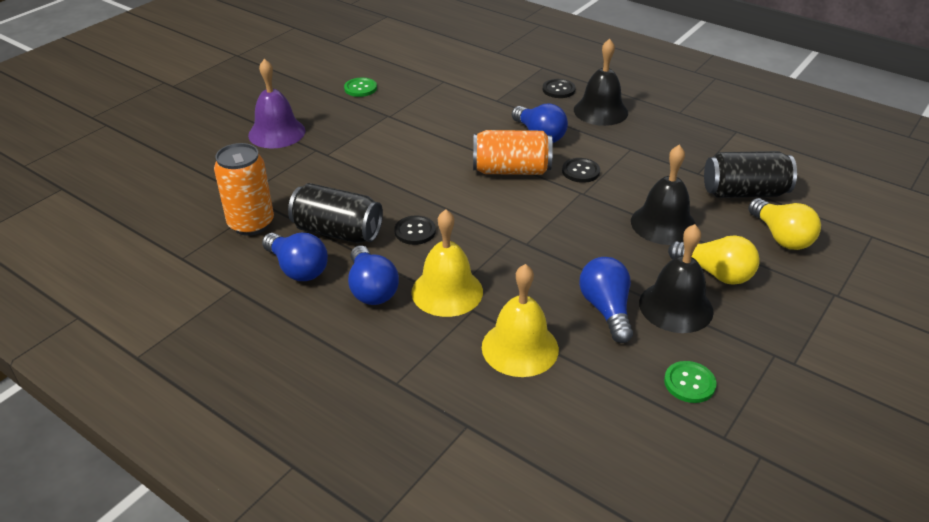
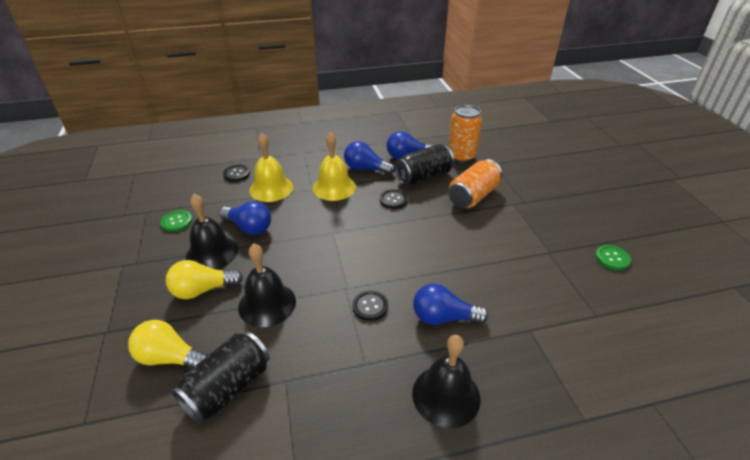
camera: 130 degrees right, 0 degrees up
(277, 133) = (562, 195): purple bell -> none
(511, 170) = (411, 271): orange can -> orange can (473, 196)
(558, 90) = (517, 393): black button -> black button (236, 174)

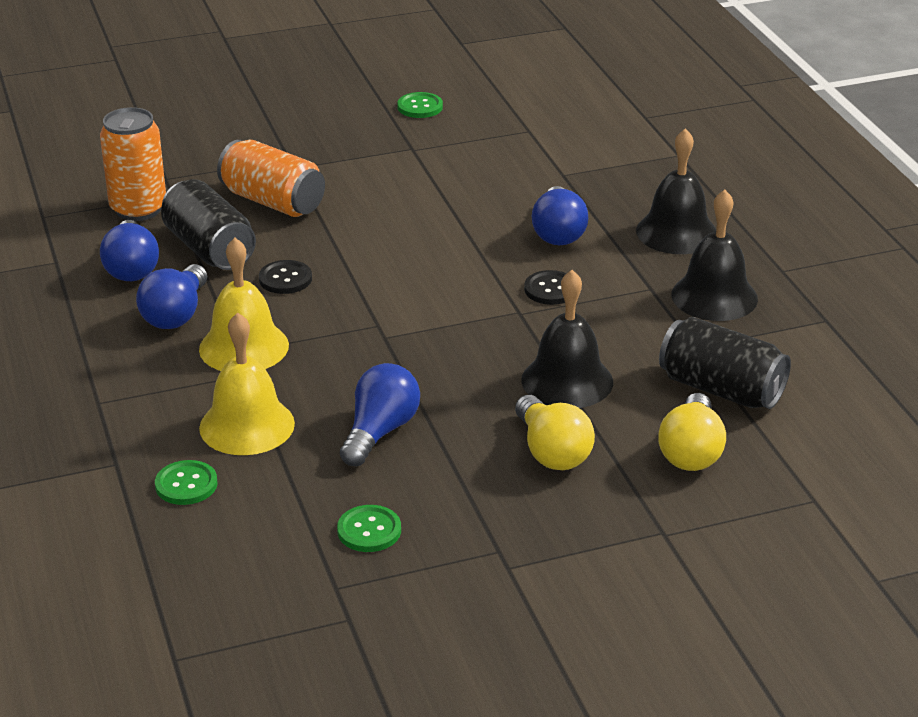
camera: 95 degrees left, 5 degrees down
(212, 253) = (458, 462): black bell -> black bell (714, 296)
(236, 174) = (186, 484): black button -> green button

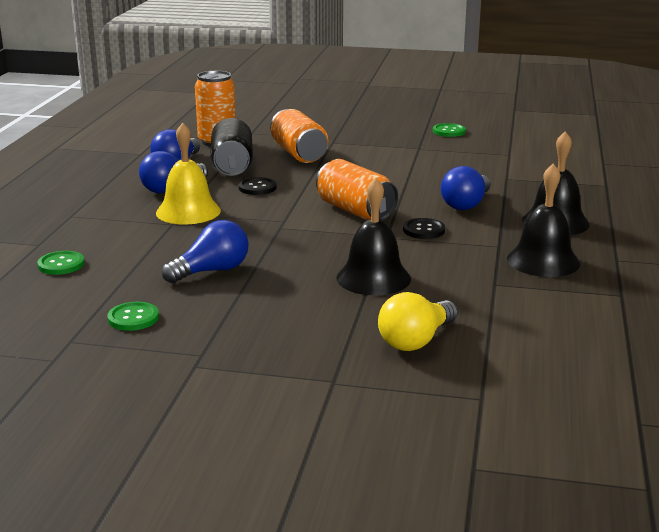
camera: 30 degrees right, 10 degrees down
(247, 425) = (136, 247): yellow bell -> none
(444, 282) = (355, 211): none -> orange can
(552, 452) = (312, 312): yellow light bulb -> none
(721, 389) = (484, 312): black can -> none

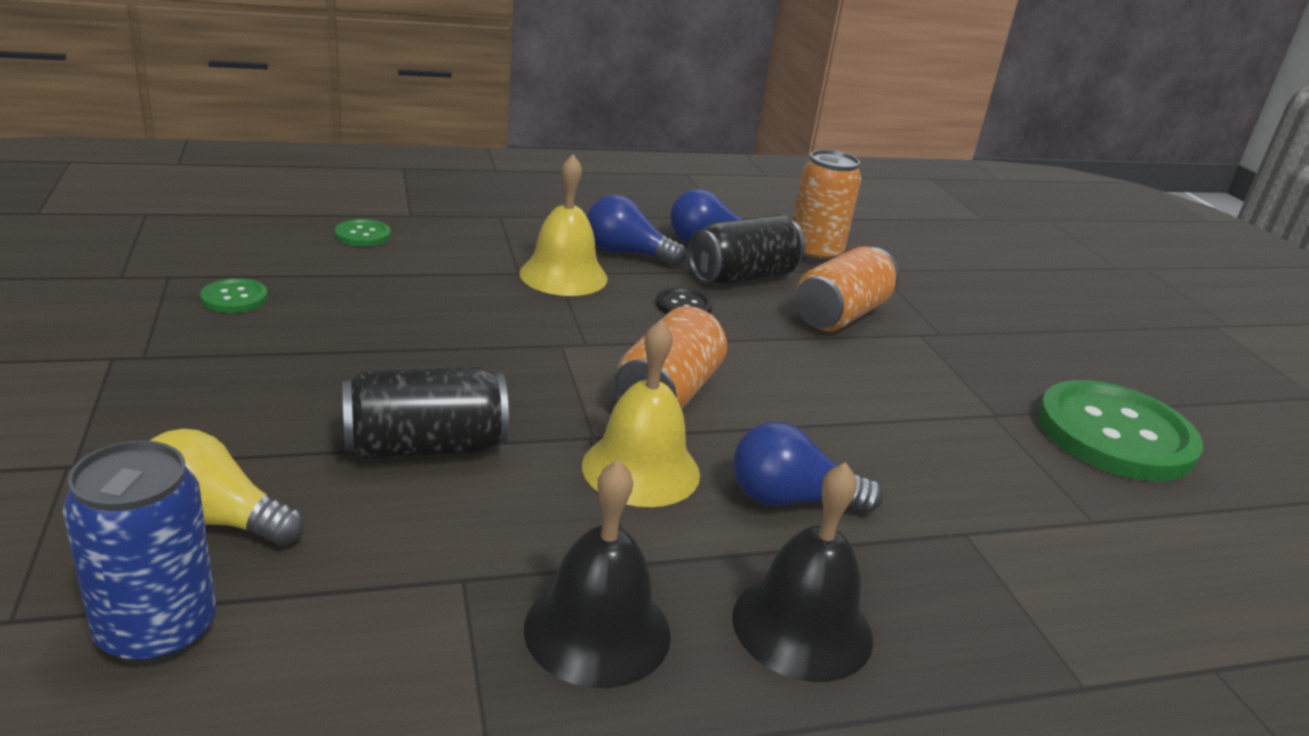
camera: 60 degrees right, 5 degrees up
(212, 271) = (388, 321): blue light bulb -> none
(373, 278) = (425, 447): black bell -> black can
(424, 230) = (641, 469): black button -> yellow bell
(449, 131) = (1115, 434): green button -> green button, size x2.38
(506, 359) = (157, 631): none -> blue can

